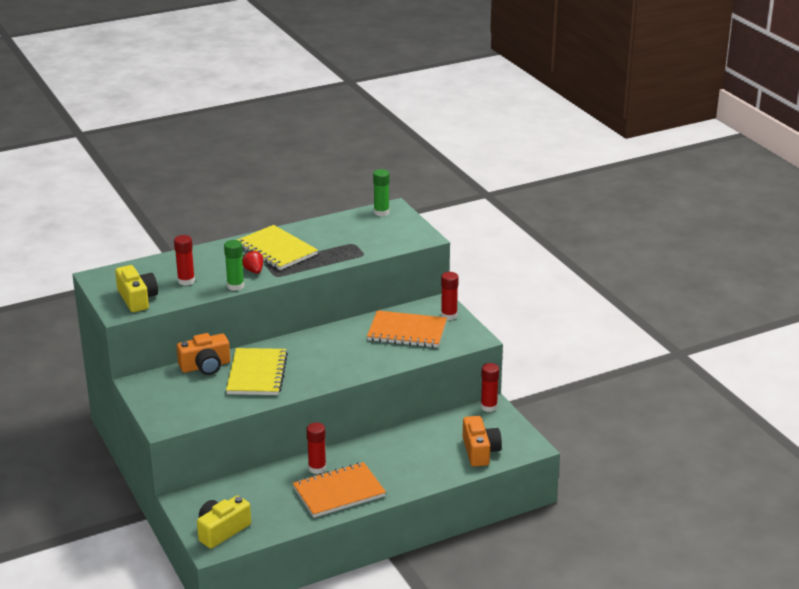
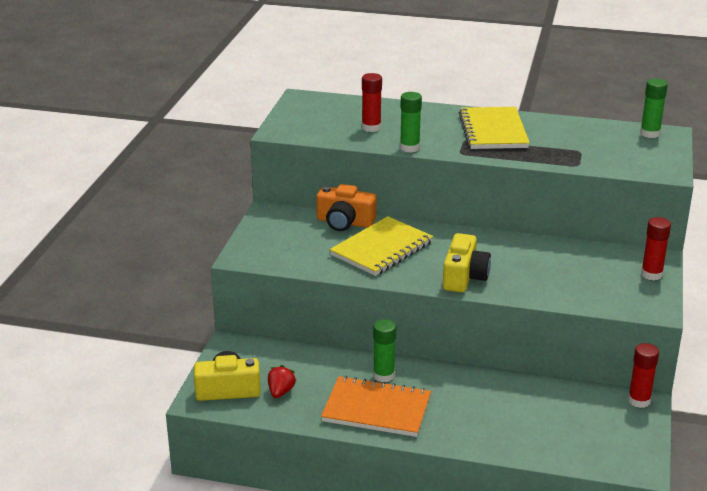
camera: 40 degrees right, 0 degrees up
(137, 299) = (308, 127): yellow camera -> yellow camera (464, 277)
(254, 271) = (445, 141): red strawberry -> red strawberry (280, 392)
(317, 468) = (383, 375): red glue stick -> green glue stick
(407, 331) = (584, 271): orange notebook -> none
(480, 451) = (574, 442): orange camera -> none

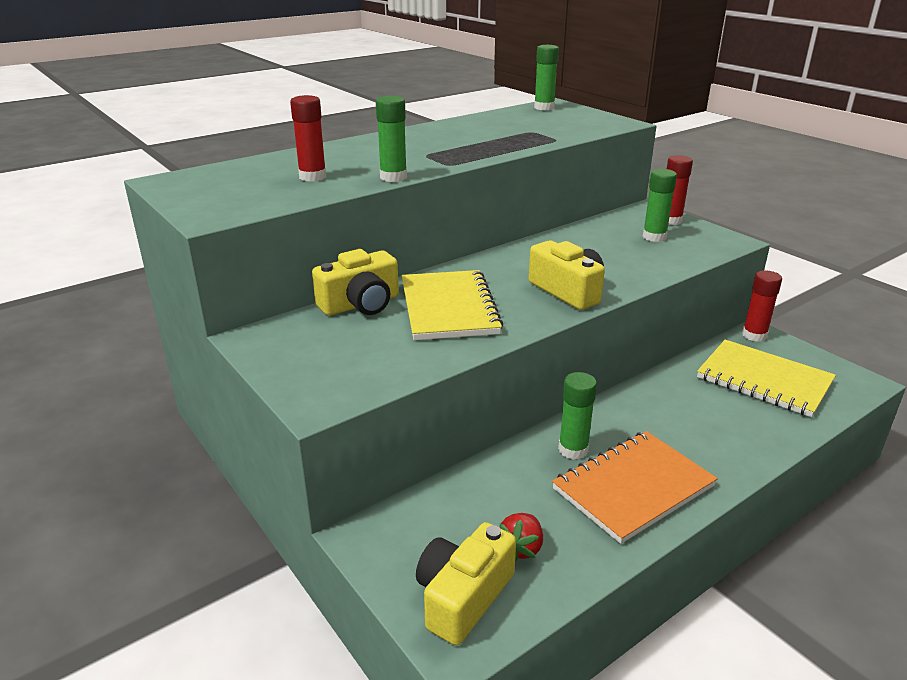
camera: 50 degrees left, 0 degrees up
(280, 392) = (521, 548): red strawberry -> red strawberry turned 120 degrees counterclockwise
(345, 222) = (361, 304): orange camera -> yellow camera
(493, 131) = (431, 142): yellow notebook -> yellow notebook (764, 380)
(606, 278) = (654, 237): none -> green glue stick

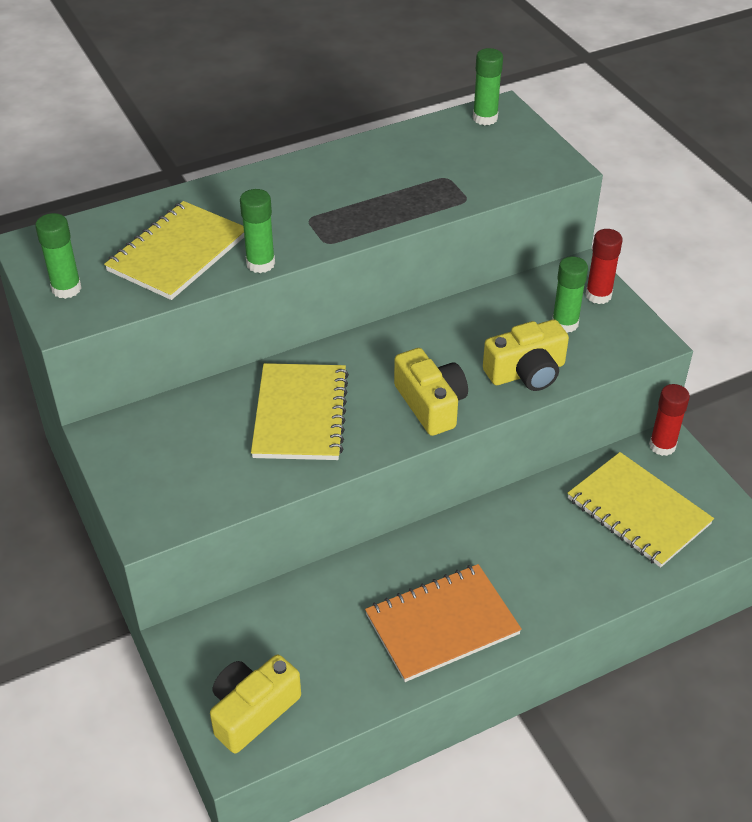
camera: 10 degrees right, 15 degrees up
(312, 177) = (178, 253): red glue stick -> yellow notebook
(361, 304) = (215, 398): yellow camera -> yellow camera (526, 372)
(521, 548) = (316, 672): red strawberry -> none
(573, 450) = (402, 573): green glue stick -> green glue stick (66, 289)

